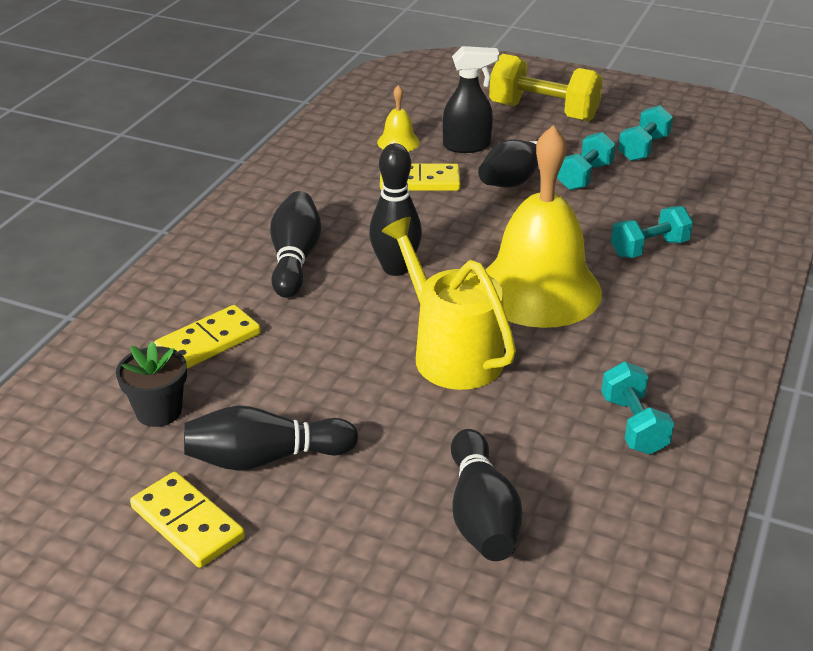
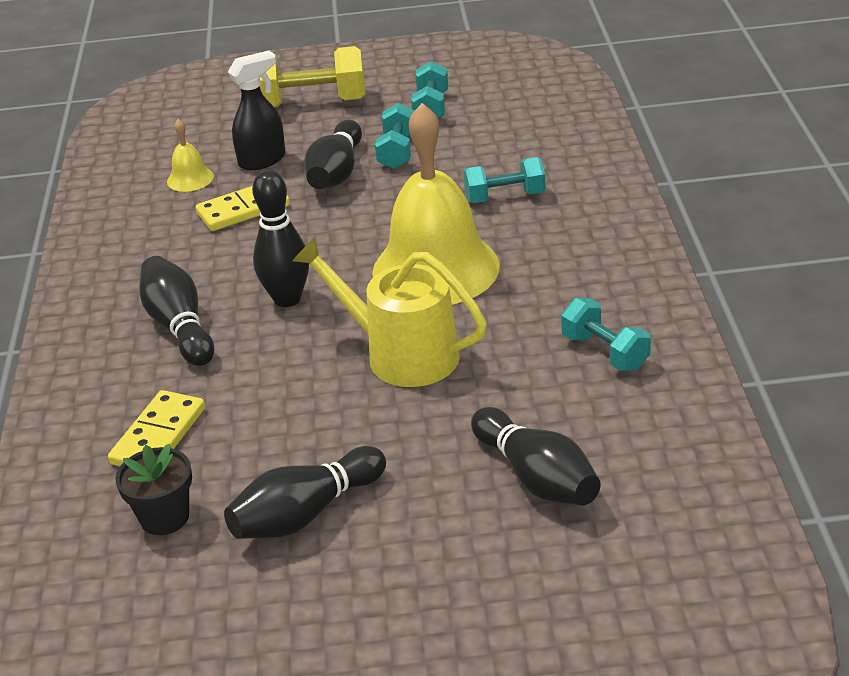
camera: 25 degrees left, 0 degrees up
(188, 523) = (280, 599): yellow domino -> none
(649, 248) = (505, 197): turquoise dumbbell -> turquoise dumbbell turned 45 degrees clockwise

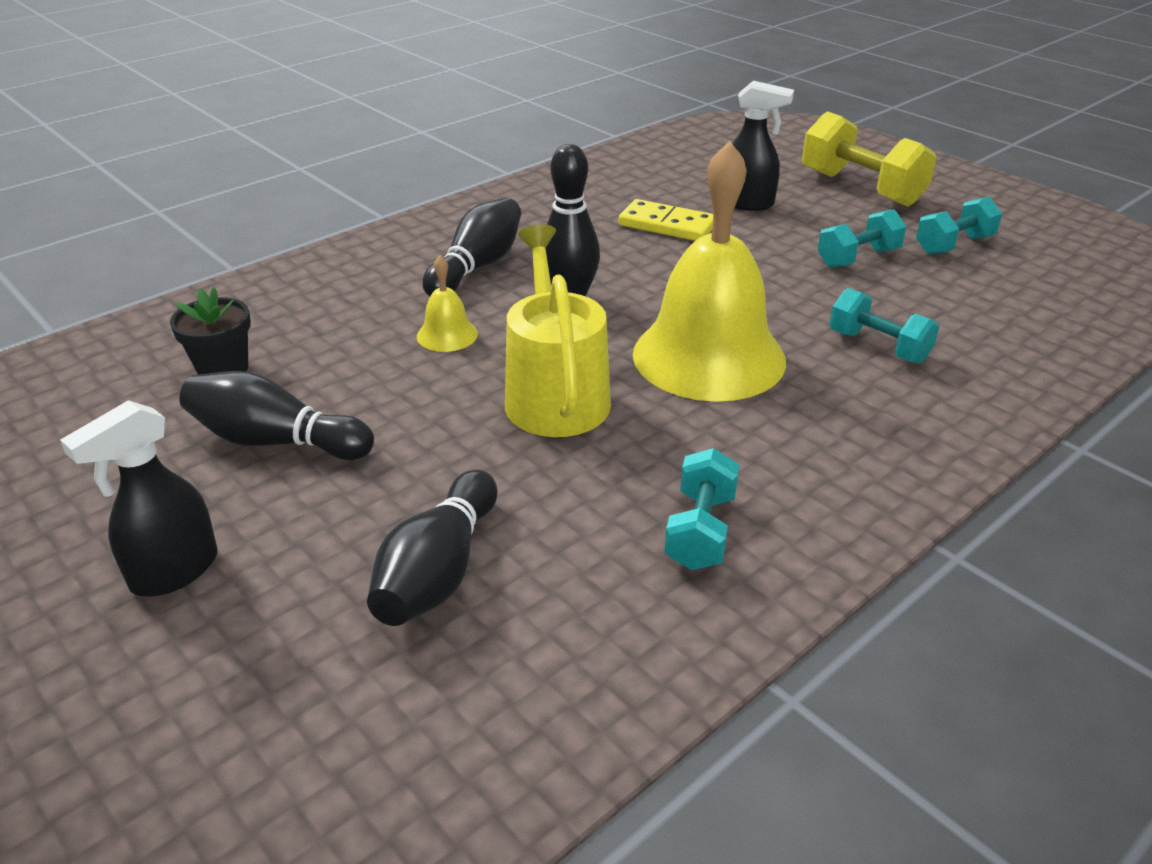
camera: 50 degrees right, 0 degrees up
(159, 436) = (326, 320): yellow domino -> none
(190, 179) = (676, 186): yellow bell -> yellow bell (447, 335)
(336, 173) = (780, 243): black bowling pin -> none
(413, 609) = (173, 572): none -> black spray bottle

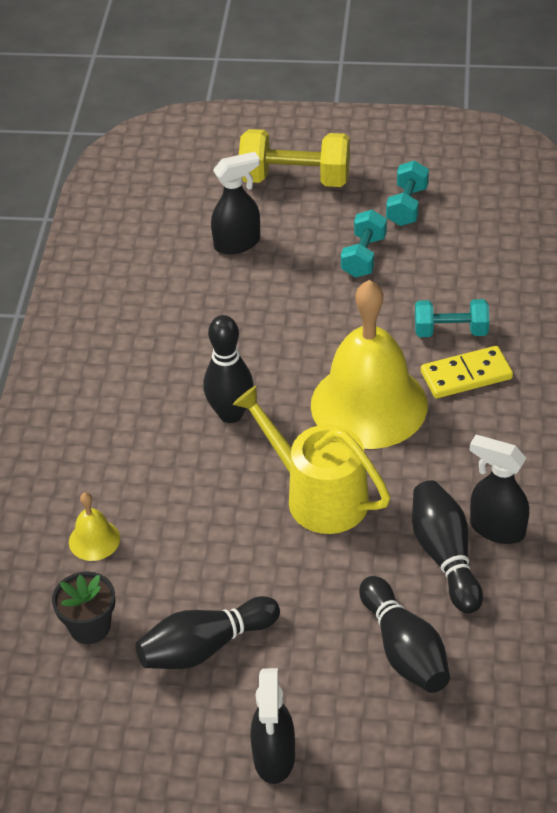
camera: 40 degrees left, 10 degrees up
(447, 335) = (194, 498): yellow bell -> yellow bell (94, 540)
(477, 267) = (132, 427): black bowling pin -> black bowling pin (445, 556)
(667, 225) = (210, 301): yellow domino -> yellow domino (466, 375)
(700, 531) = (496, 529): turquoise dumbbell -> black spray bottle

